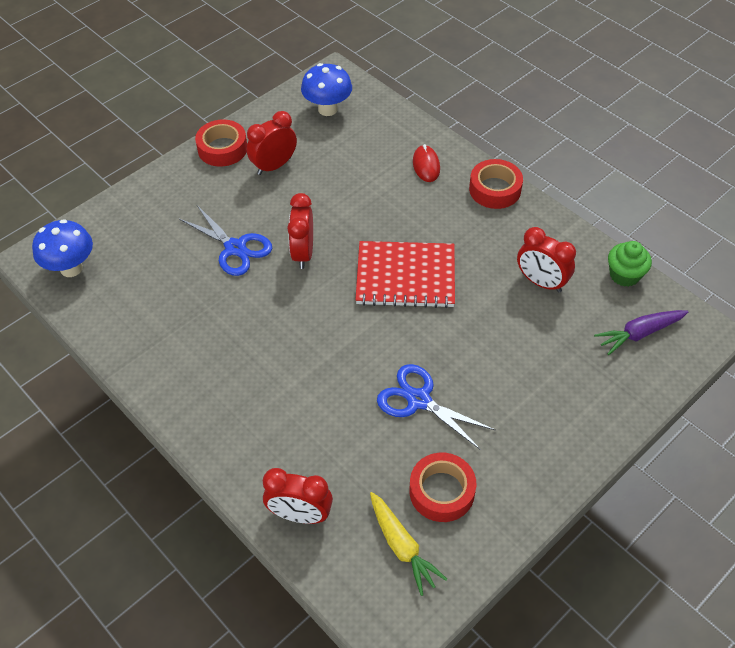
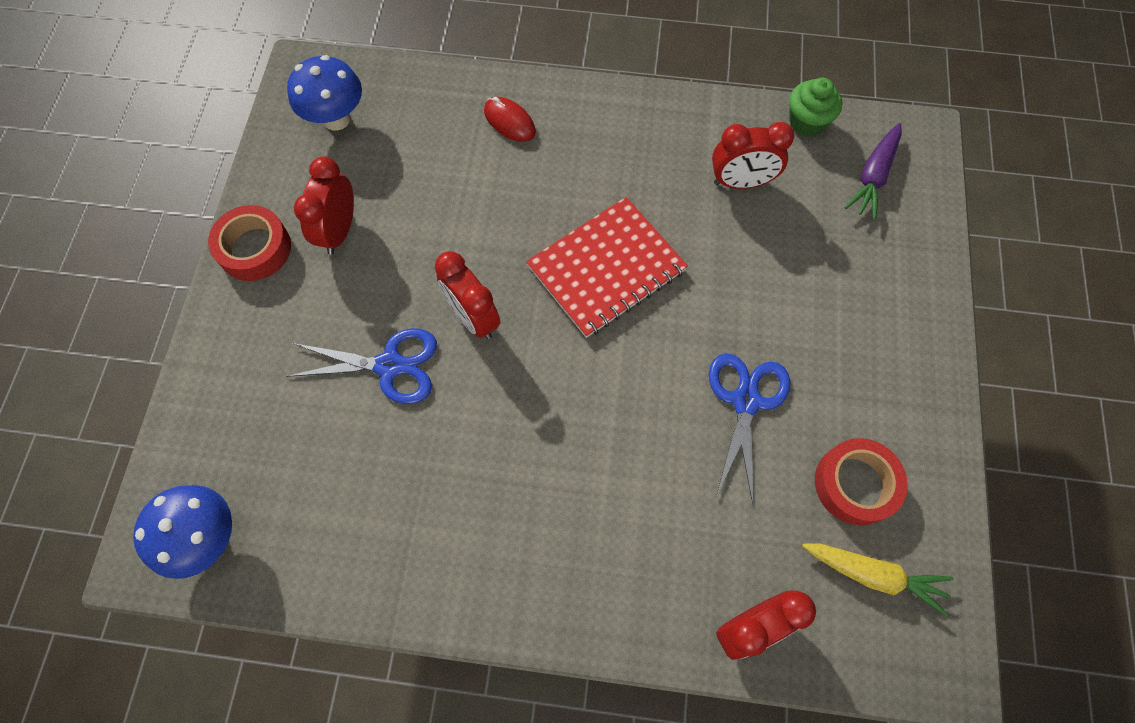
camera: 40 degrees left, 15 degrees up
(419, 400) = (745, 401): blue scissors -> blue scissors turned 105 degrees clockwise
(495, 189) = (605, 105): red tape -> none

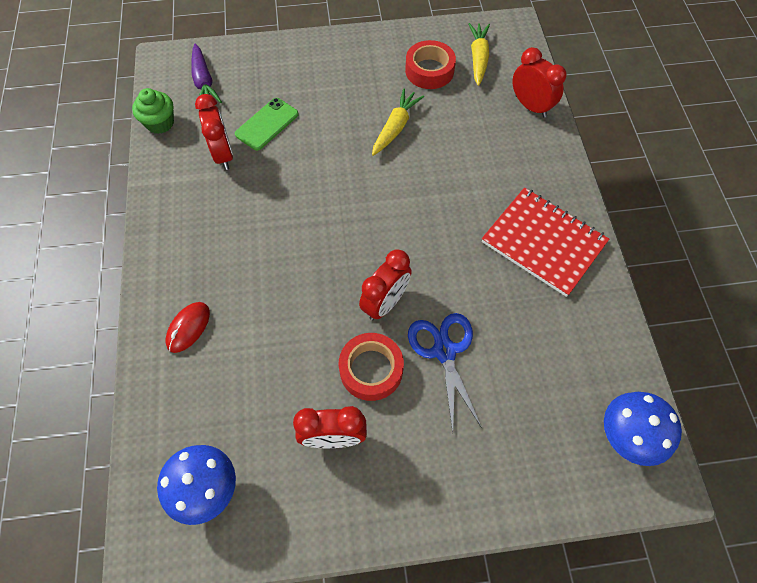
camera: 105 degrees left, 5 degrees down
(255, 248) = (371, 511): red tape -> red tape (371, 369)
(606, 268) = (318, 224): red notebook -> red notebook (543, 242)
(745, 401) = (395, 127): blue scissors -> yellow carrot
(782, 238) = (267, 124): none -> green phone
(873, 176) = (204, 82): purple carrot -> purple carrot turned 60 degrees clockwise

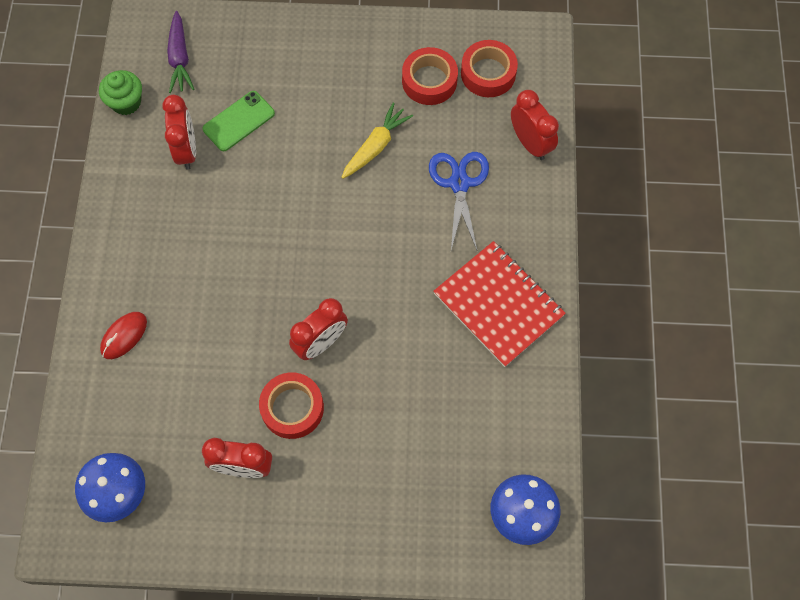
camera: 10 degrees right, 5 degrees up
(444, 351) = (368, 402): blue scissors -> blue scissors (459, 183)
(478, 58) = (488, 73): yellow carrot -> red tape

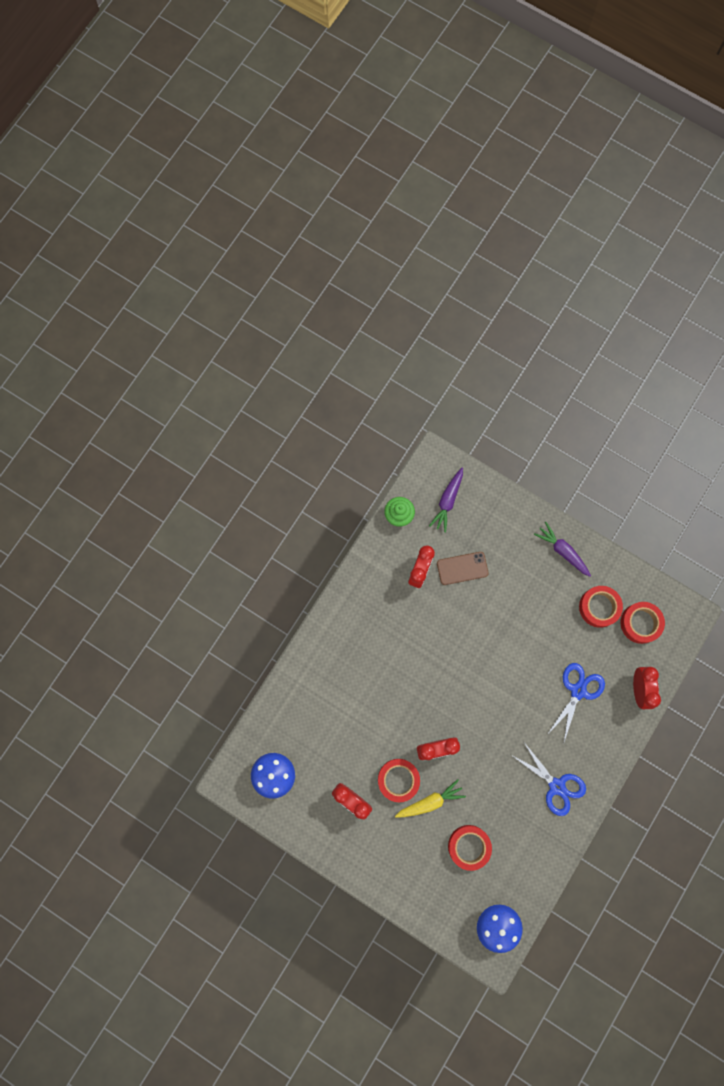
camera: 30 degrees right, 10 degrees up
(124, 336) = (323, 676): red mouse -> none
(239, 121) = (462, 568): green phone -> brown phone
(350, 44) = (562, 551): none -> purple carrot
(375, 146) = (539, 635): yellow carrot -> yellow carrot (430, 801)
(430, 439) = (469, 846): none -> red tape
(498, 305) = (556, 786): red notebook -> blue scissors

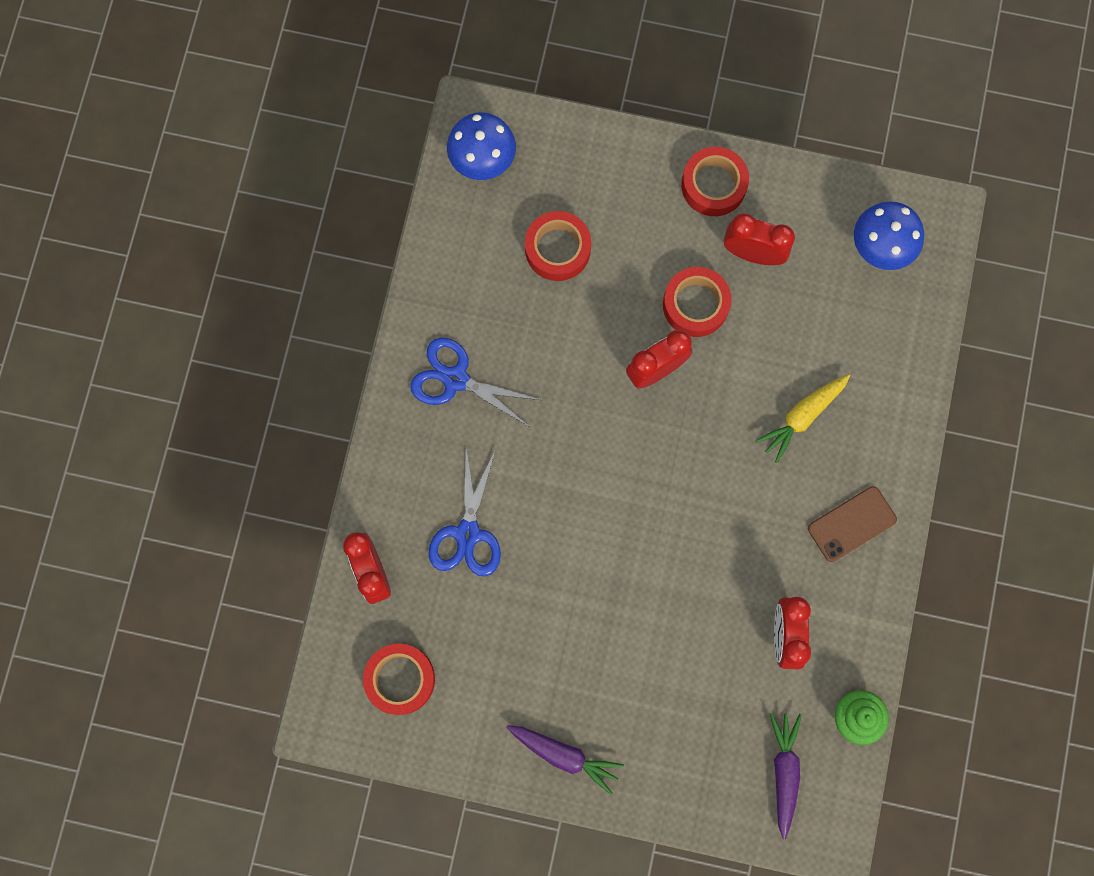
camera: 160 degrees right, 0 degrees up
(430, 801) = (637, 291): yellow carrot -> yellow carrot (802, 417)
(462, 568) = (718, 665): brown phone -> brown phone (852, 524)
(599, 607) = (475, 681): red tape -> red tape (713, 185)

